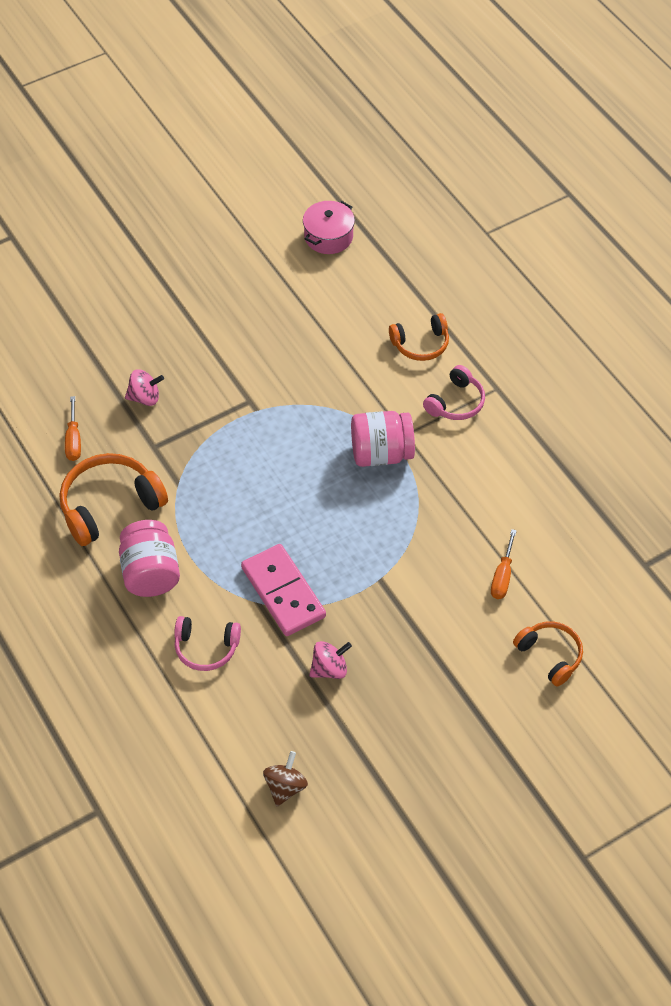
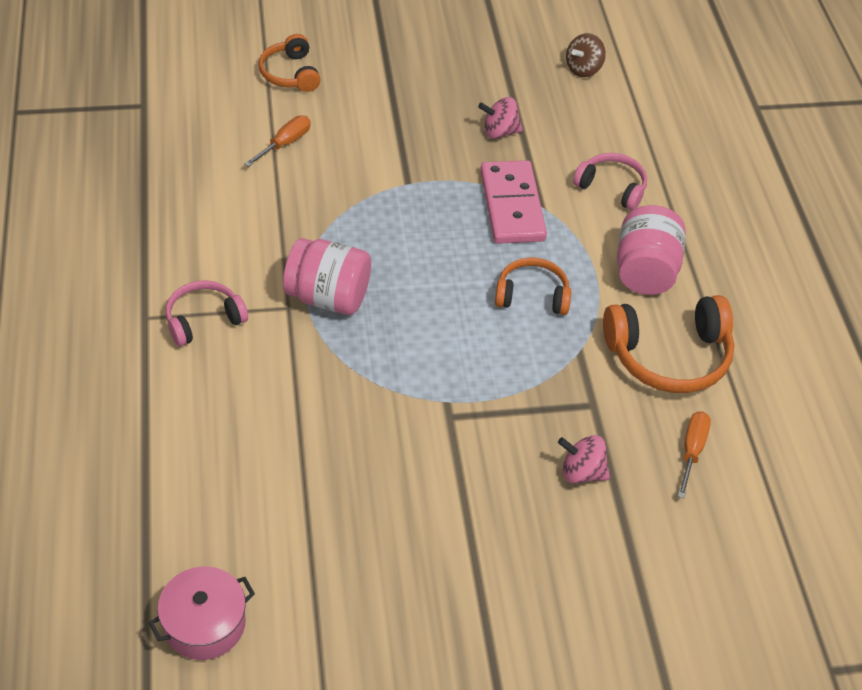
camera: 160 degrees left, 5 degrees down
(421, 344) = (192, 406): orange headphones -> orange headphones (532, 295)

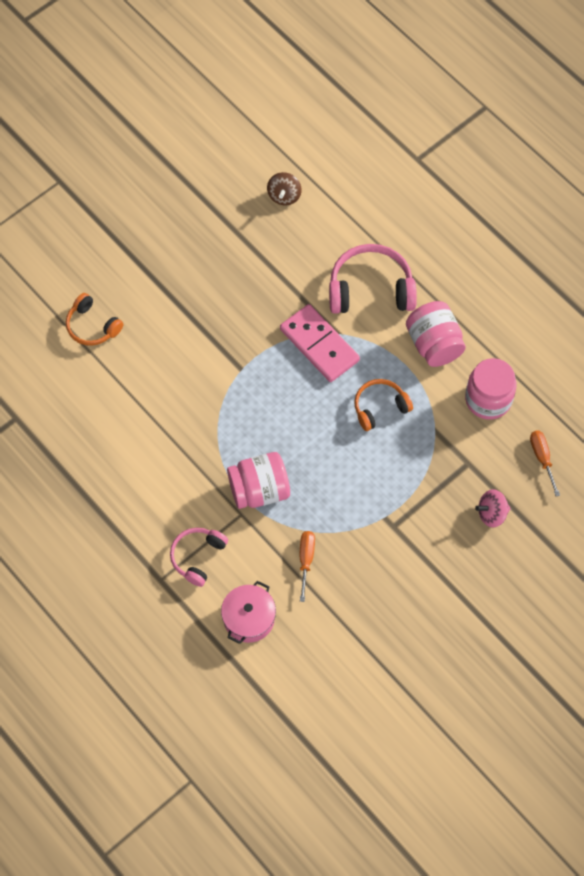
camera: 30 degrees left, 15 degrees up
(205, 624) = (359, 745): pink pot -> pink pot (249, 618)
(285, 143) = (137, 389): orange screwdriver -> orange screwdriver (306, 560)
(499, 132) = (268, 288): pink spinning top -> none
(612, 187) = (370, 289): pink headphones -> pink headphones, size x1.63
(669, 356) = (488, 399): orange headphones -> pink jar

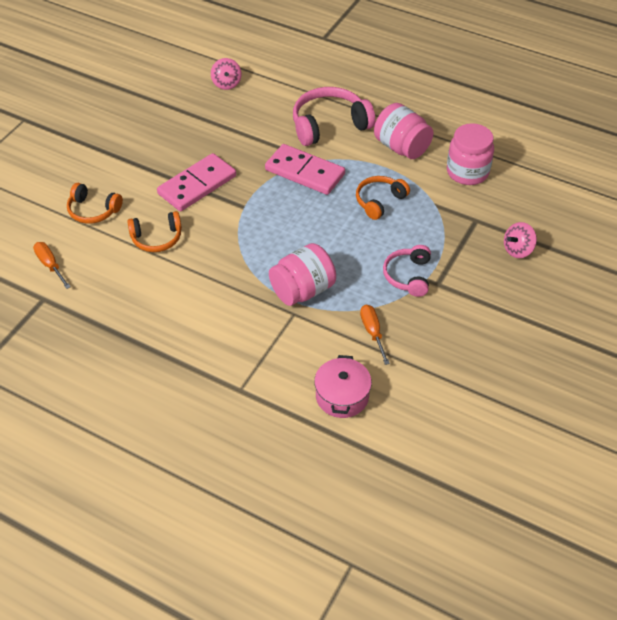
camera: 20 degrees left, 15 degrees down
(142, 381) = (157, 238): none -> orange headphones
(197, 557) = (268, 360): pink headphones -> pink headphones (408, 276)
(204, 326) = (197, 185): none -> pink domino
(284, 196) = (226, 84): brown spinning top -> pink spinning top
(542, 458) = (536, 200): orange screwdriver -> orange screwdriver (50, 265)

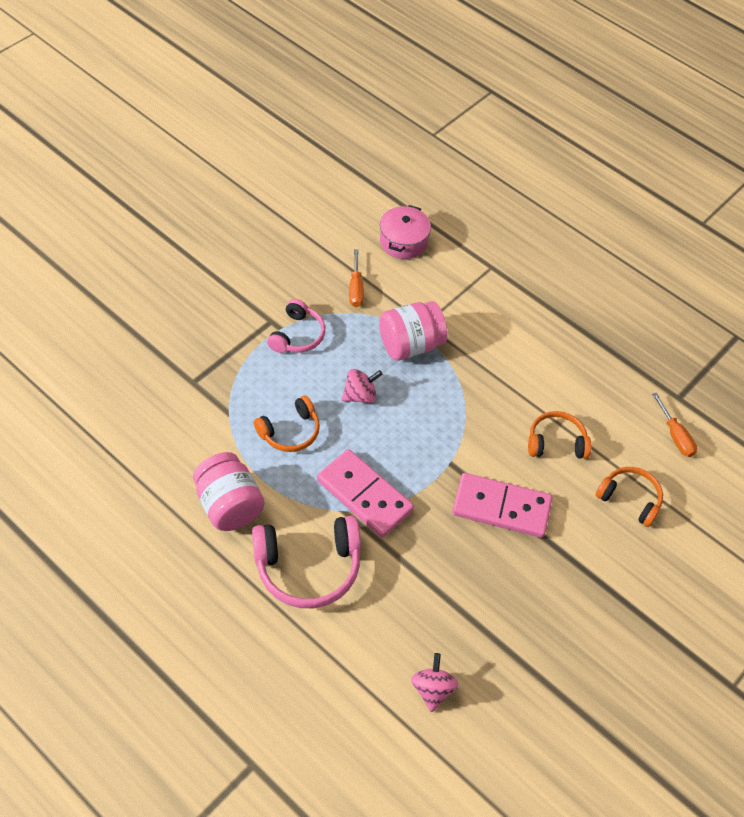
camera: 170 degrees left, 5 degrees up
(197, 185) = (501, 508): pink domino -> pink domino turned 45 degrees clockwise
(467, 172) = (167, 447): pink jar -> none
(517, 250) = (170, 337): pink spinning top -> pink spinning top (360, 395)

